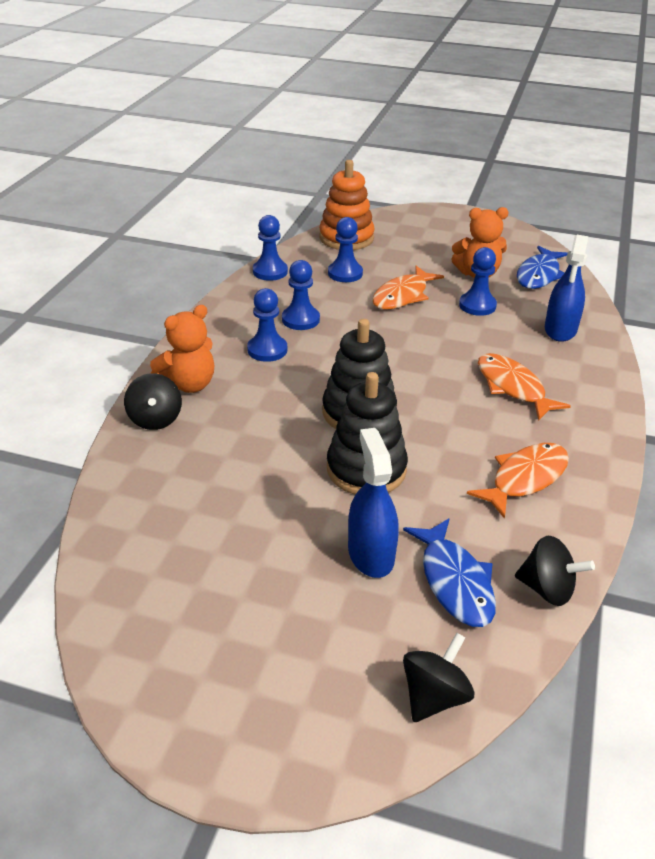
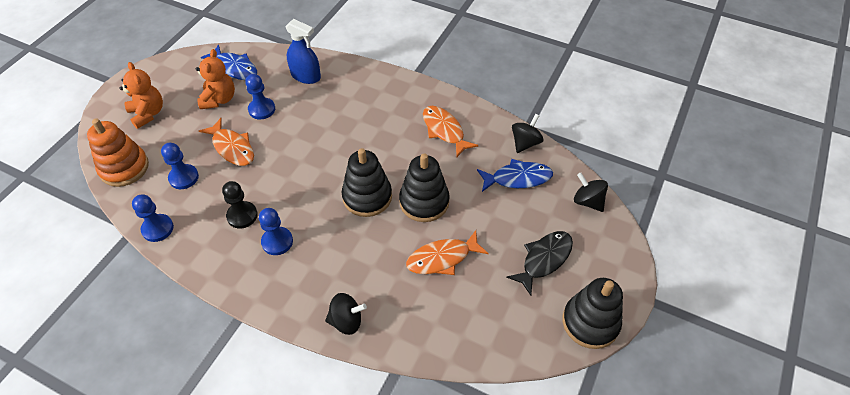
camera: 80 degrees left, 15 degrees up
(155, 700) = (590, 322): none -> black stacking toy
(188, 385) = (308, 297): orange teddy bear -> orange teddy bear (148, 113)
(281, 627) = (544, 260): none -> black fish
(300, 319) = (242, 215): blue pawn -> black pawn
(371, 554) = (495, 211): blue spray bottle -> none
(513, 387) = (360, 114): orange fish -> orange fish (442, 258)

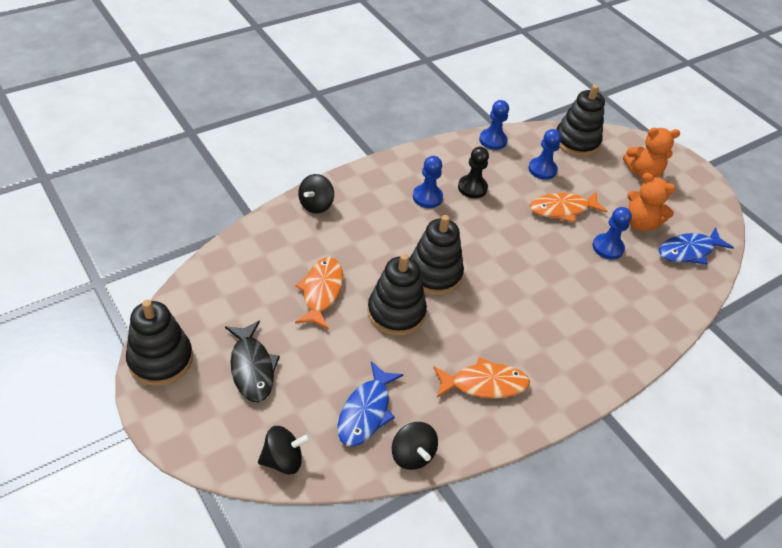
camera: 115 degrees right, 5 degrees down
(124, 168) = (576, 142): orange stacking toy -> black stacking toy
(306, 76) = (647, 302): blue spray bottle -> none

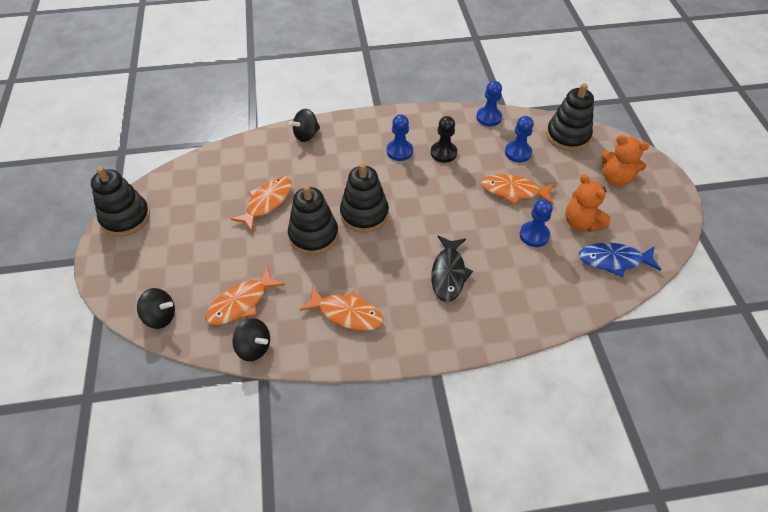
camera: 30 degrees right, 5 degrees up
(252, 367) = (182, 243): black fish -> black fish (448, 273)
(366, 411) = (241, 303): blue fish -> orange fish
(412, 455) = (254, 347): black spinning top -> black spinning top turned 60 degrees counterclockwise

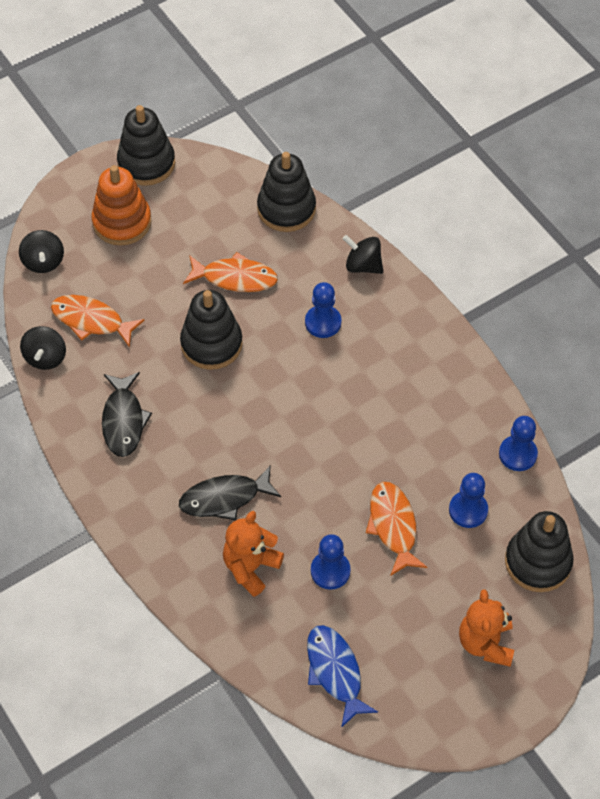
camera: 65 degrees right, 5 degrees up
(166, 251) = (122, 222): none -> orange stacking toy
(346, 313) = (123, 420): orange fish -> black fish
(364, 214) = (269, 380): black stacking toy -> black stacking toy (286, 209)
(399, 151) = (392, 375): blue pawn -> blue pawn (323, 322)
(443, 153) = (418, 424): black pawn -> none
(581, 222) = (380, 619): orange teddy bear -> orange teddy bear (251, 567)

